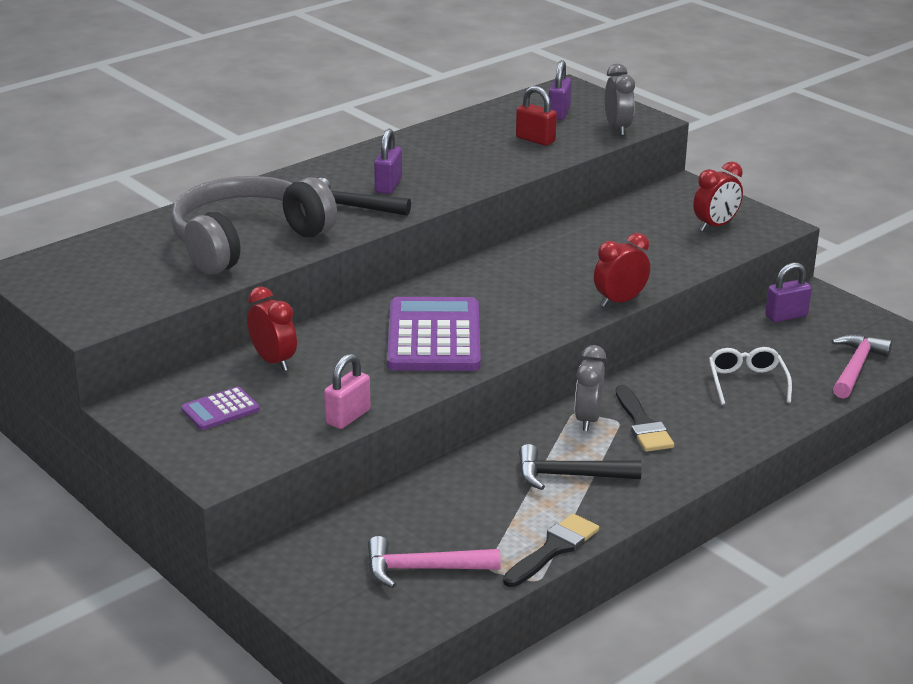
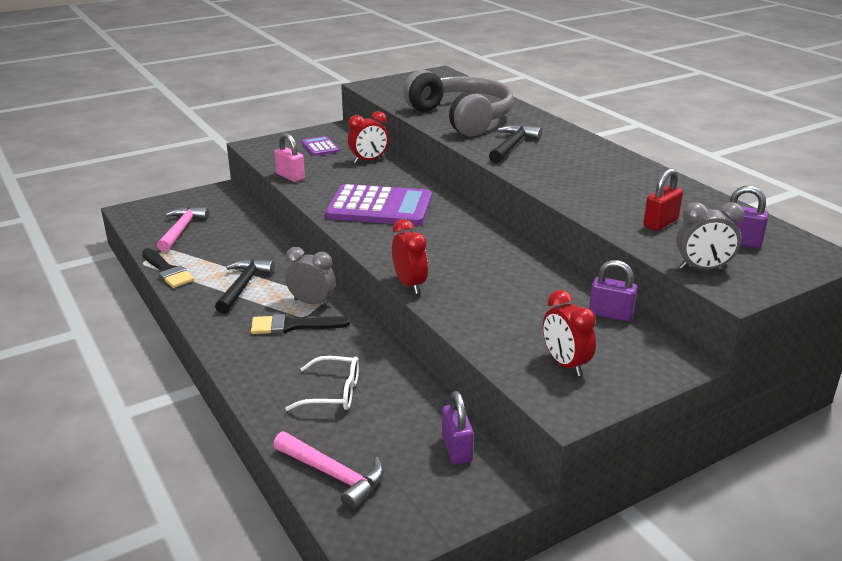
camera: 100 degrees right, 0 degrees up
(388, 186) = (551, 160): purple padlock -> purple padlock (610, 314)

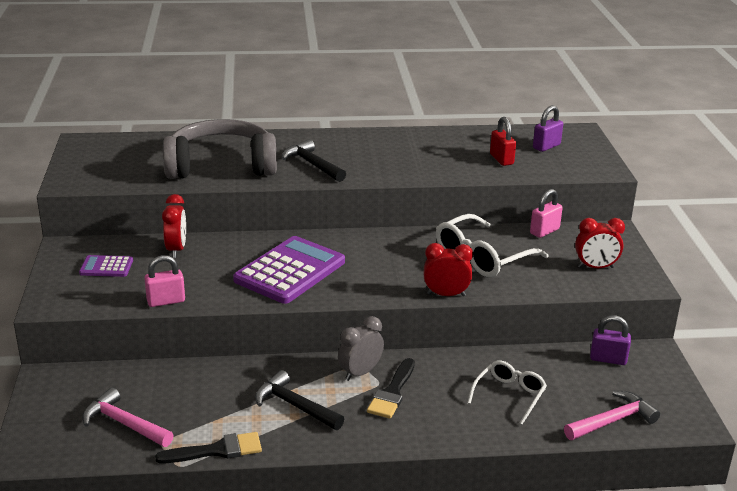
camera: 65 degrees left, 0 degrees up
(505, 289) = (482, 257): none -> white glasses
(610, 314) = (544, 231): purple padlock -> pink padlock
(702, 269) = (574, 169): grey clock -> none

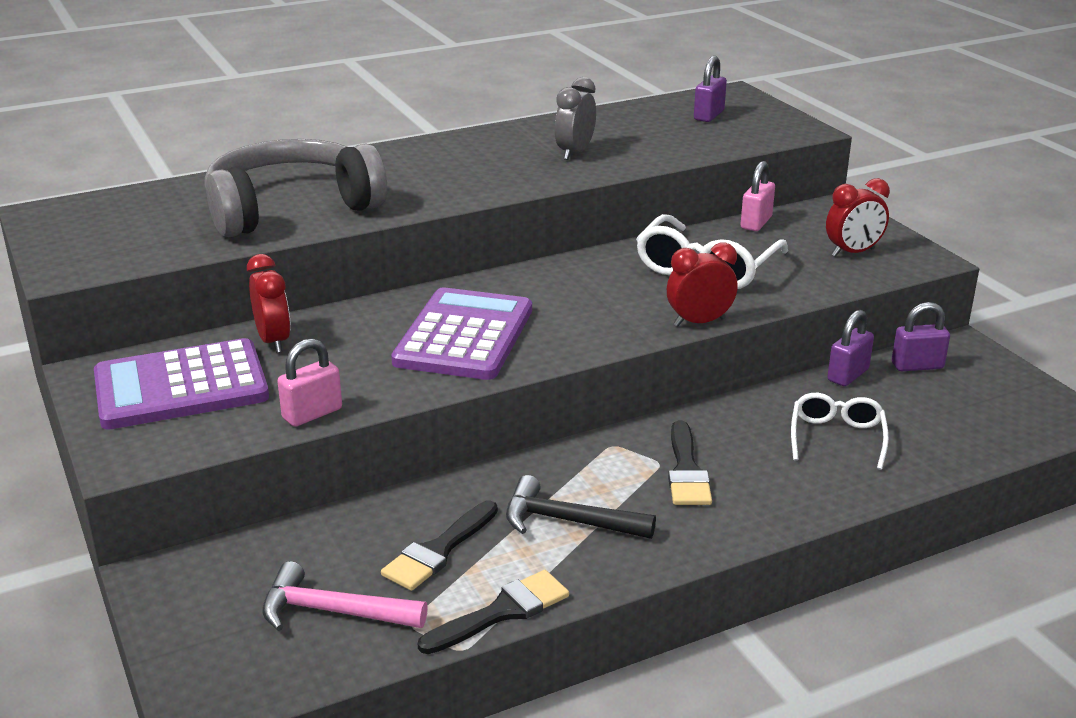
camera: 20 degrees left, 0 degrees up
(106, 267) = (181, 386): purple calculator -> purple calculator, size x2.10
(206, 404) = (438, 550): none -> black brush
(312, 164) = (423, 185): black hammer -> none
(360, 373) = (624, 455): grey clock -> grey clock (575, 153)
(501, 159) = (667, 138): red padlock -> none
(552, 354) = (848, 375): none -> purple padlock
(612, 421) = (982, 438): pink hammer -> none

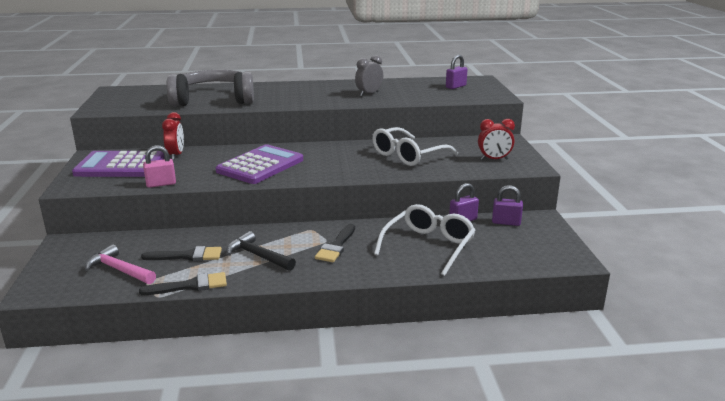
camera: 20 degrees right, 5 degrees down
(438, 550) = (188, 256): black brush -> black brush turned 150 degrees counterclockwise
(699, 322) = (379, 176): red clock -> none
(756, 223) = (455, 140): pink padlock -> none
(837, 438) = (428, 246): white glasses -> white glasses, size x1.61

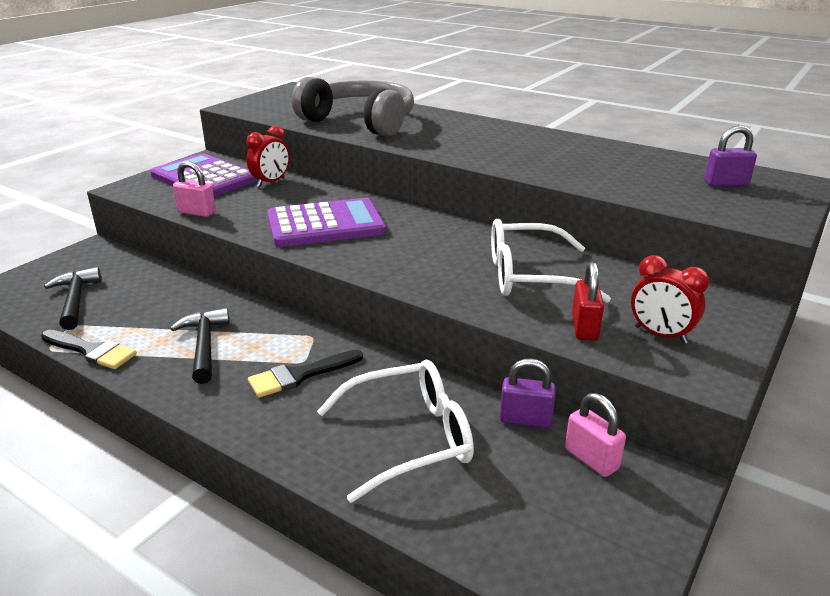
camera: 40 degrees right, 5 degrees up
(119, 270) = (75, 300): pink hammer -> black hammer
(188, 256) = (148, 312): black brush -> none
(369, 94) = (562, 161): grey clock -> none
(463, 167) = (584, 328): none -> red padlock
(506, 222) = (591, 459): purple padlock -> pink padlock

